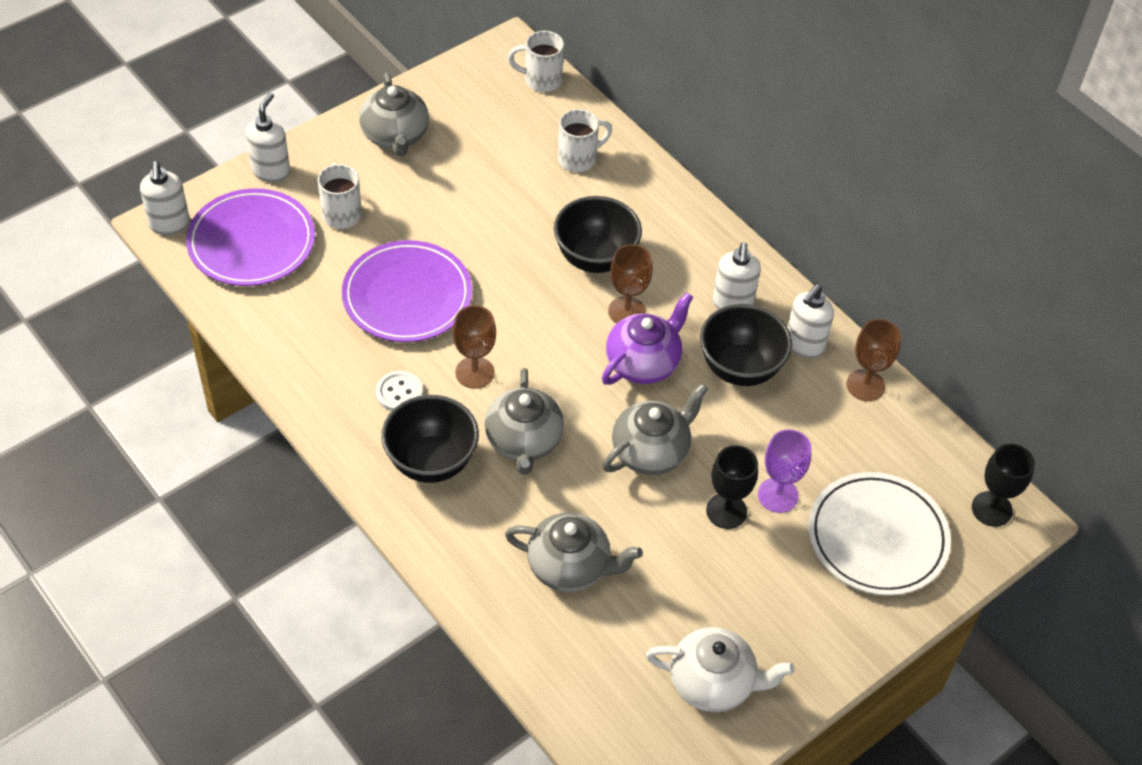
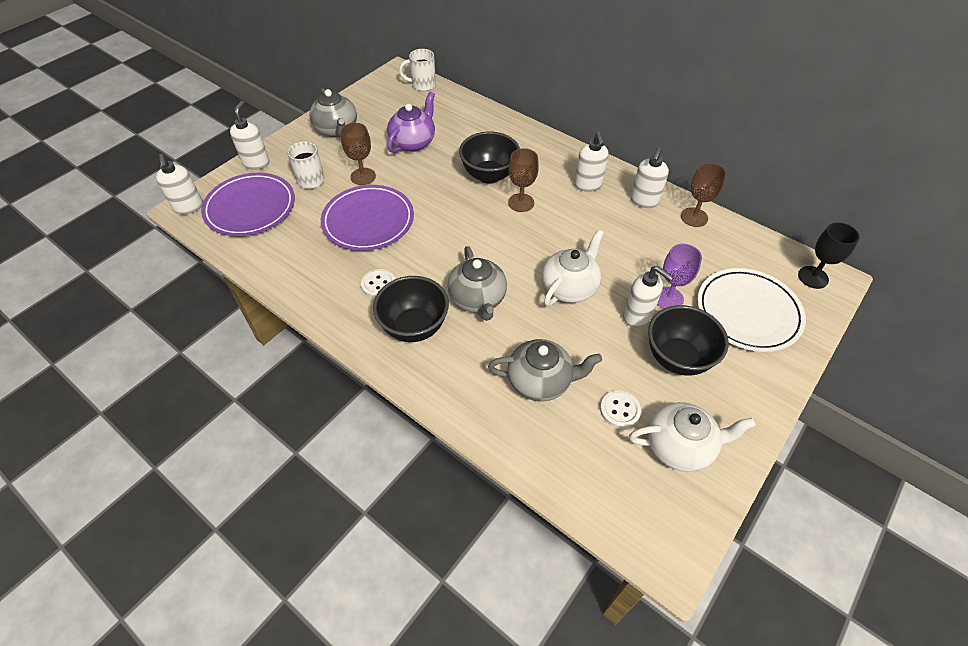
camera: 10 degrees left, 0 degrees up
(474, 372) = (429, 260): brown goblet -> brown goblet (363, 176)
(579, 159) = (460, 122): white mug -> none
(643, 363) = (543, 232): purple teapot -> purple teapot (413, 142)
(651, 451) = (569, 287): grey teapot -> white teapot
(656, 624) = (620, 410): none -> white button
(726, 511) = (637, 317): black goblet -> white soap dispenser
(740, 368) = (609, 223): black bowl -> black bowl (677, 358)

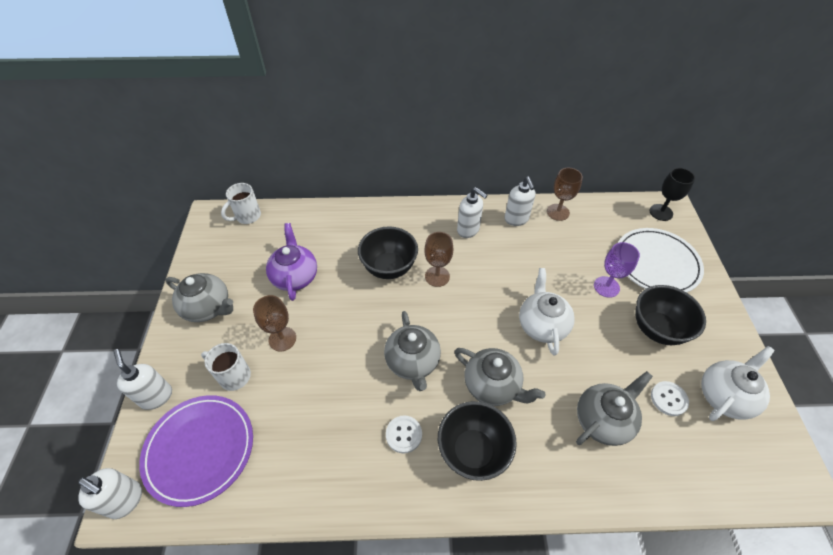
camera: 40 degrees left, 0 degrees up
(368, 221) = (332, 379): purple plate -> none
(435, 246) = (413, 362): none -> grey teapot
(637, 317) = (604, 315): white soap dispenser -> none

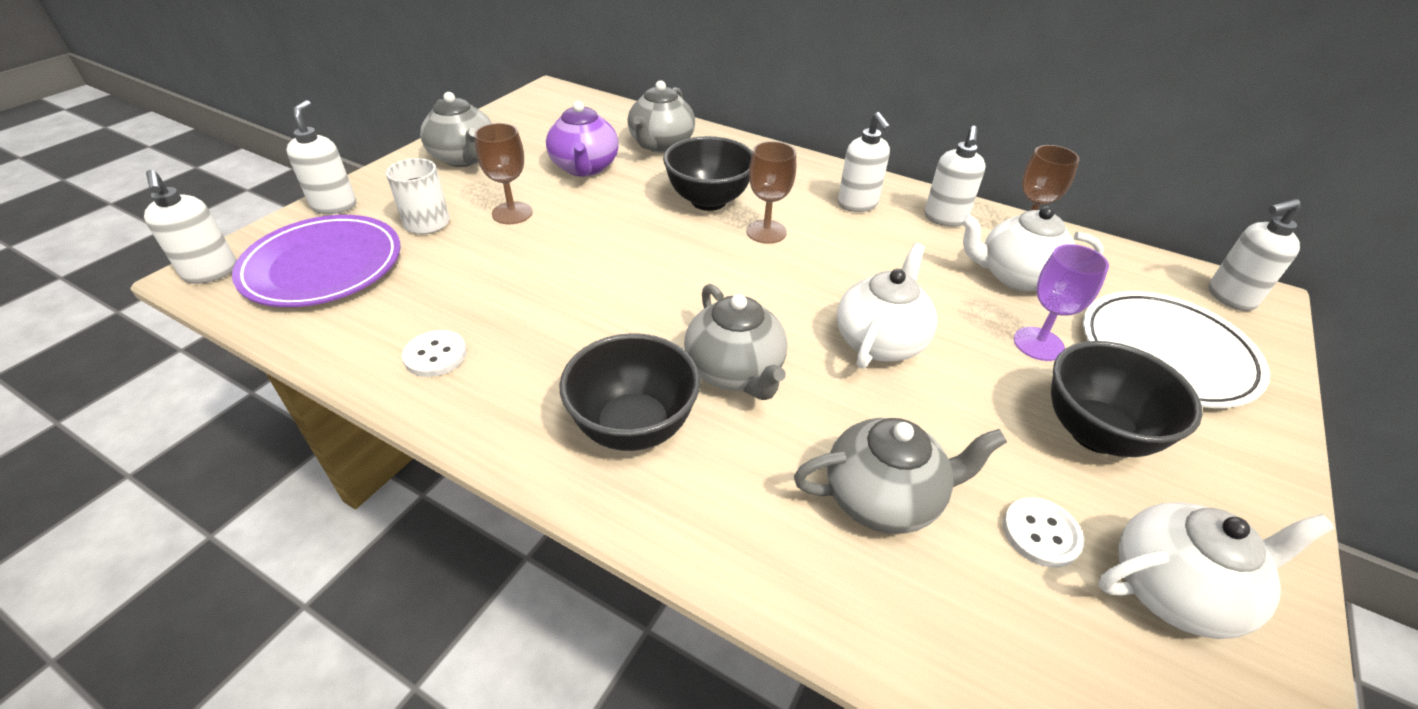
camera: 30 degrees right, 10 degrees down
(247, 216) = (586, 103): white mug -> none
(295, 276) = (585, 168): purple teapot -> purple teapot turned 150 degrees clockwise
(404, 434) = (558, 363): white button -> white button (435, 355)
(413, 362) = (646, 299): grey teapot -> grey teapot (661, 145)
(572, 246) = (1016, 277): none -> white teapot
(661, 212) = (1229, 297): black goblet -> white soap dispenser

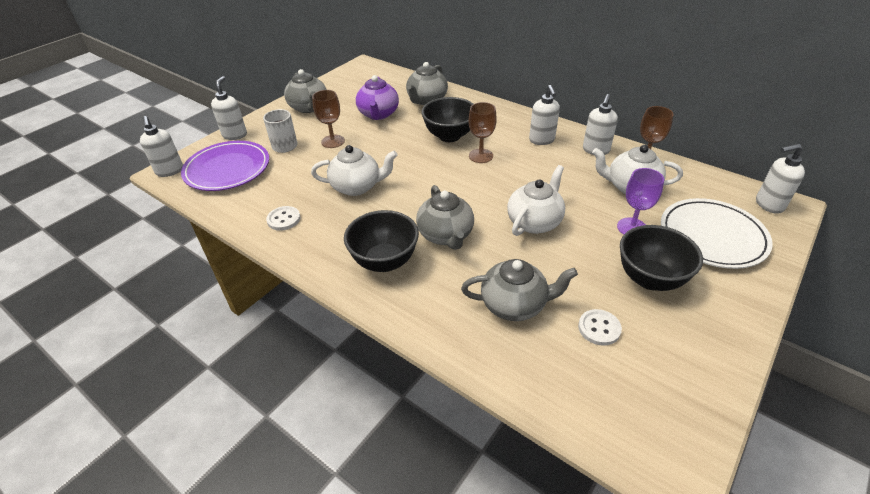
camera: 10 degrees right, 0 degrees up
(1175, 589) = (667, 360): white teapot -> white teapot (357, 187)

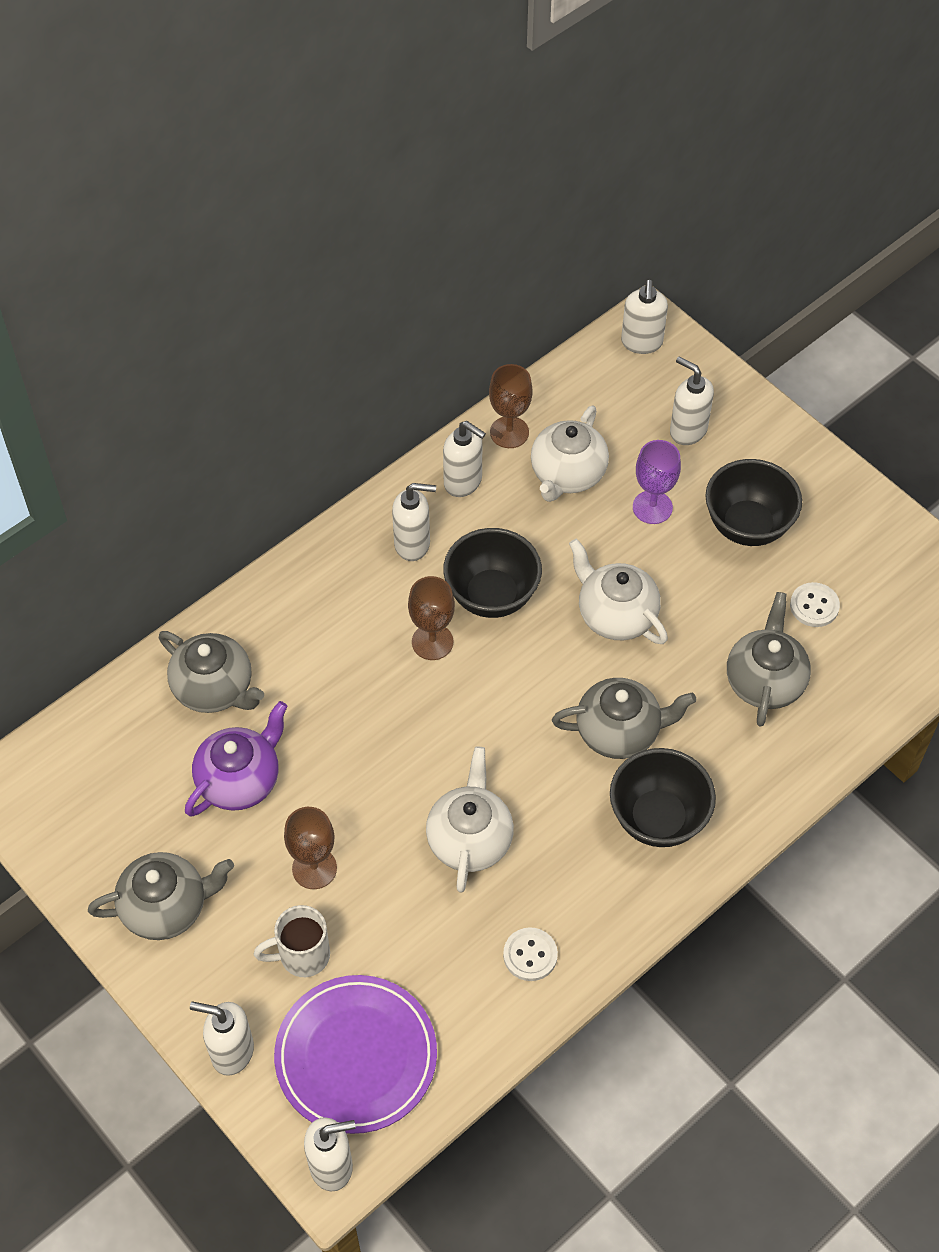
camera: 80 degrees left, 15 degrees up
(378, 114) = (240, 780): purple teapot -> purple teapot turned 60 degrees counterclockwise
(449, 136) = (357, 675): black bowl -> black bowl (492, 596)
(712, 236) = (687, 430): white plate -> white soap dispenser

